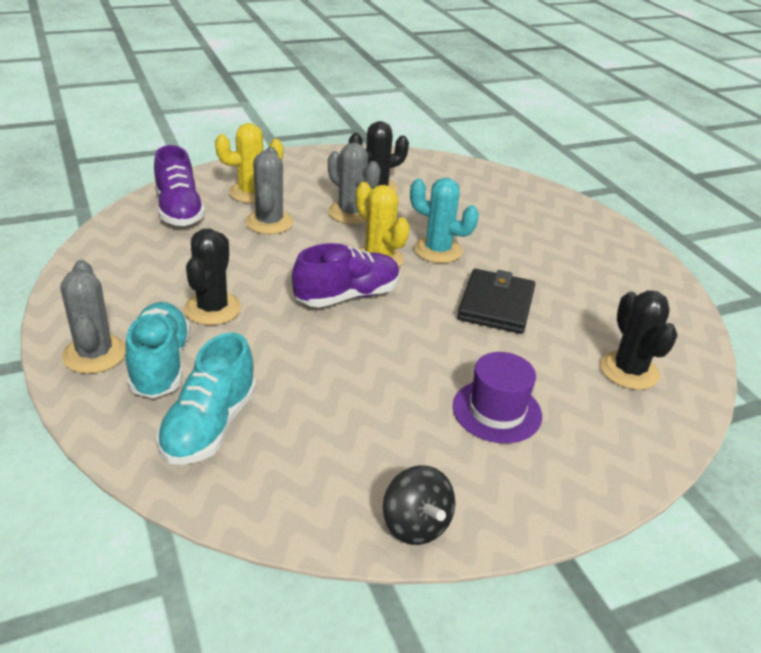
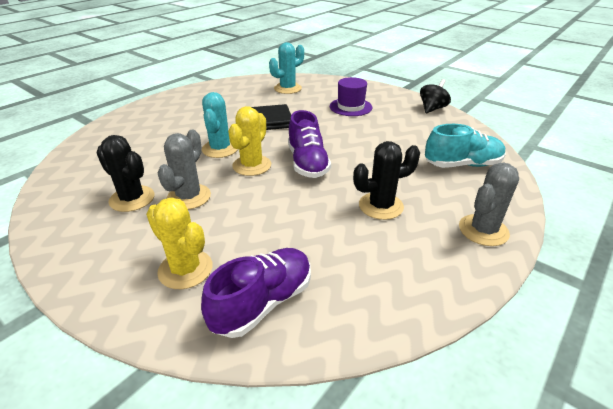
camera: 115 degrees left, 0 degrees up
(160, 365) = (452, 200): turquoise shoe -> none
(269, 222) = (239, 232): grey cactus -> none
(347, 296) = (307, 163): purple shoe -> purple shoe turned 135 degrees counterclockwise
(629, 371) = (287, 88): black cactus -> turquoise cactus

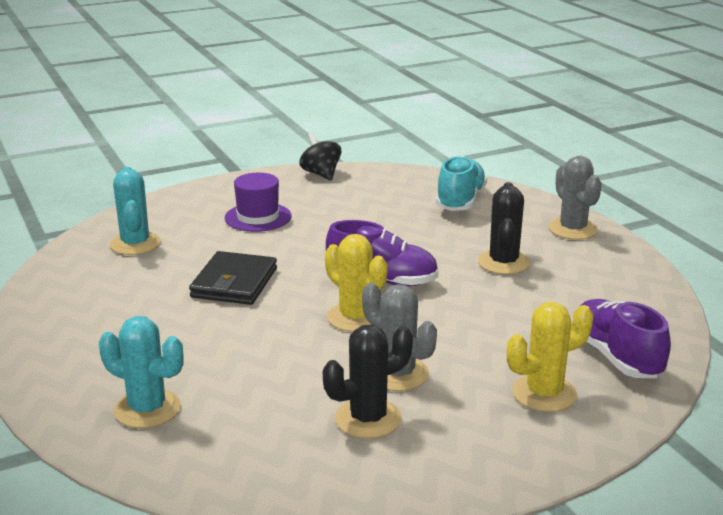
camera: 65 degrees left, 10 degrees down
(220, 149) = (285, 333): turquoise cactus -> turquoise cactus (147, 409)

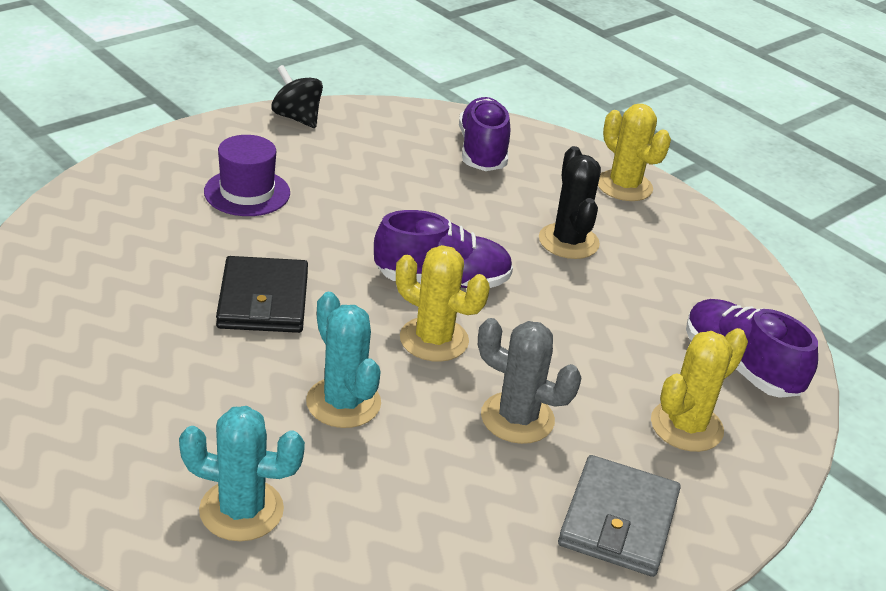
camera: 20 degrees left, 10 degrees up
(135, 244) = (104, 248): turquoise cactus -> turquoise cactus (343, 403)
(368, 419) = (511, 488): black cactus -> none
(449, 450) = (618, 520): none -> grey wallet
(460, 201) = (482, 151): turquoise shoe -> purple shoe
(572, 229) = (624, 186): grey cactus -> yellow cactus

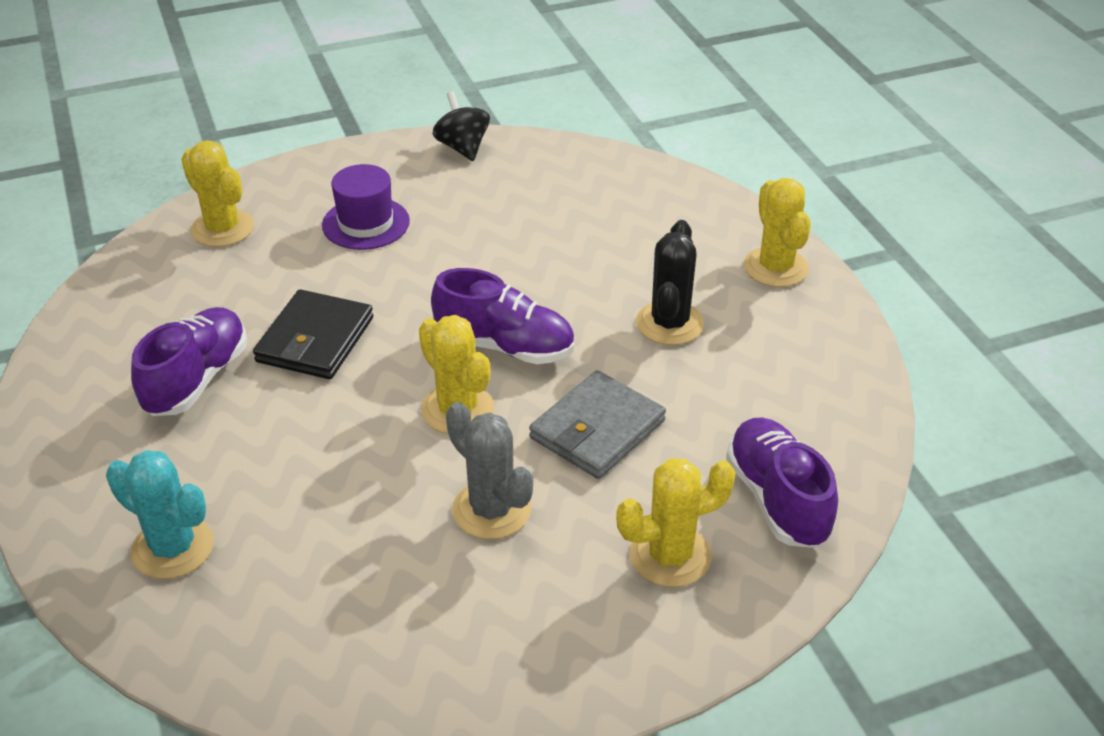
camera: 25 degrees right, 5 degrees up
(106, 214) = (222, 229): none -> yellow cactus
(343, 403) = (328, 460): turquoise cactus -> none
(482, 151) = (637, 207): purple shoe -> purple shoe (197, 379)
(618, 520) = (529, 642): grey wallet -> grey wallet (597, 429)

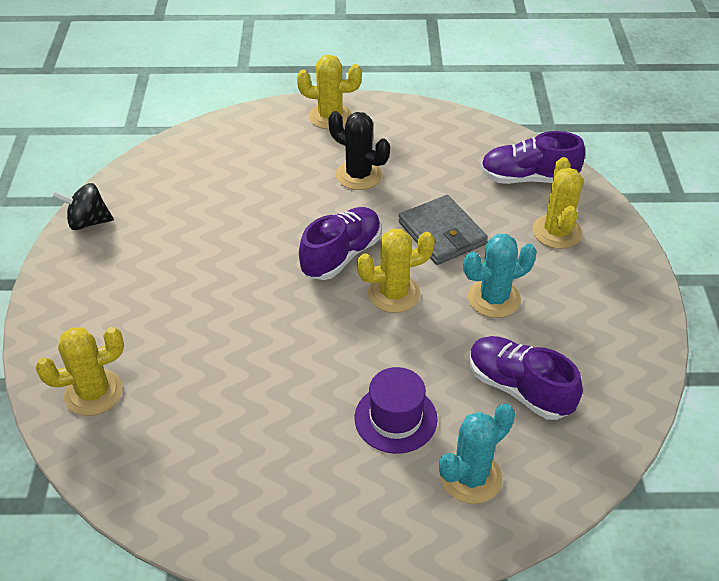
camera: 70 degrees left, 5 degrees up
(197, 379) = (289, 438): purple shoe -> purple shoe (518, 388)
(315, 340) = (279, 356): black wallet -> none
(366, 223) = (150, 299): purple hat -> purple hat (395, 418)
(491, 510) = (494, 298): grey cactus -> turquoise cactus

